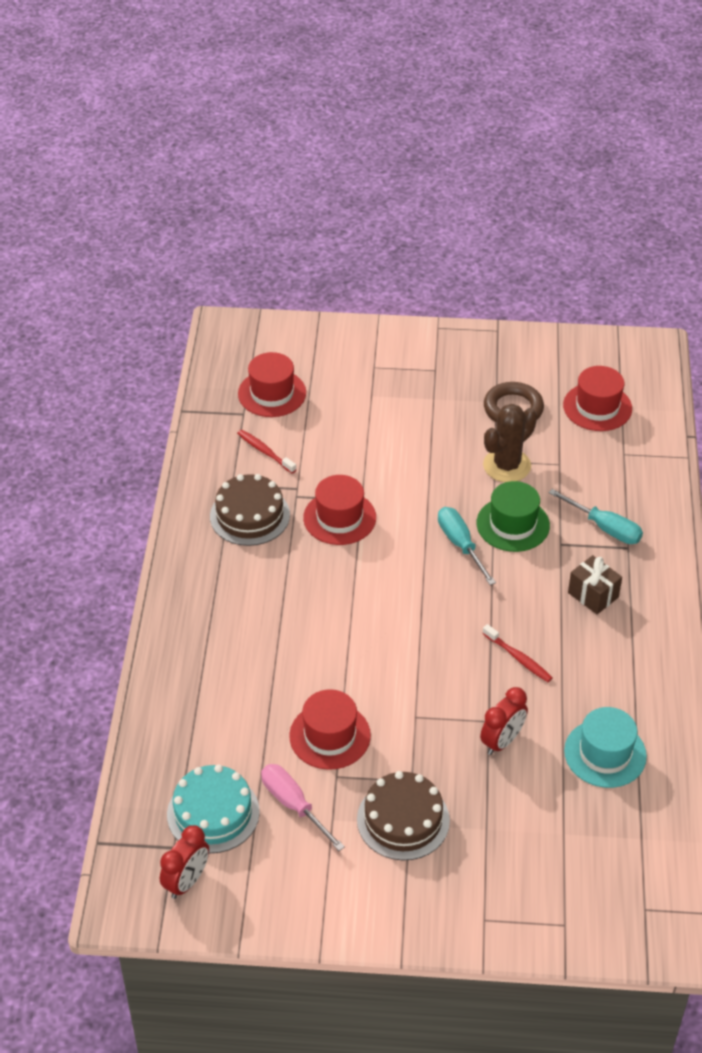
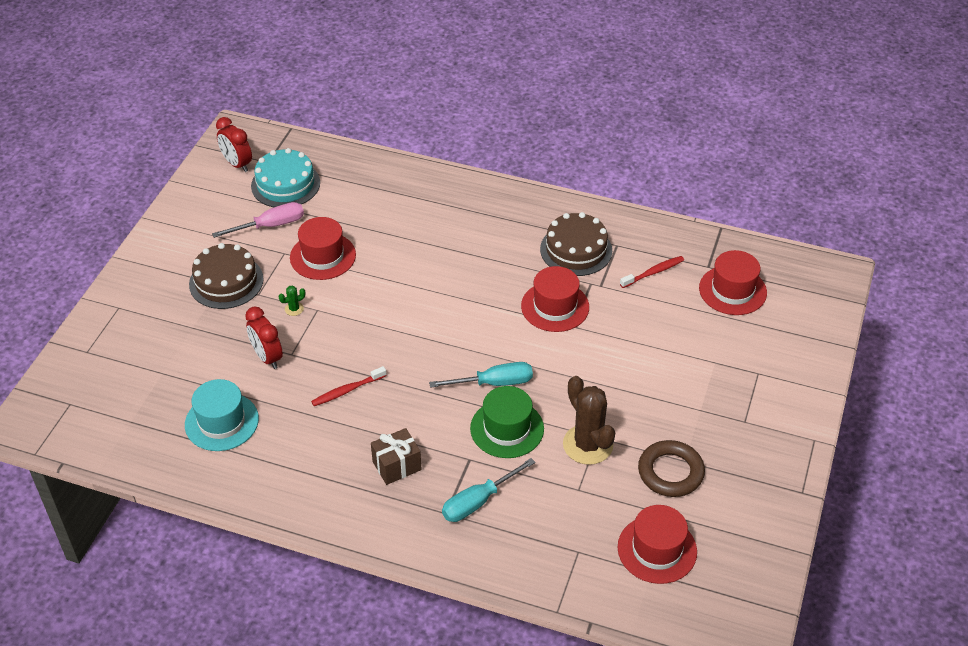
camera: 105 degrees right, 0 degrees up
(422, 738) = (294, 309): none -> green cactus

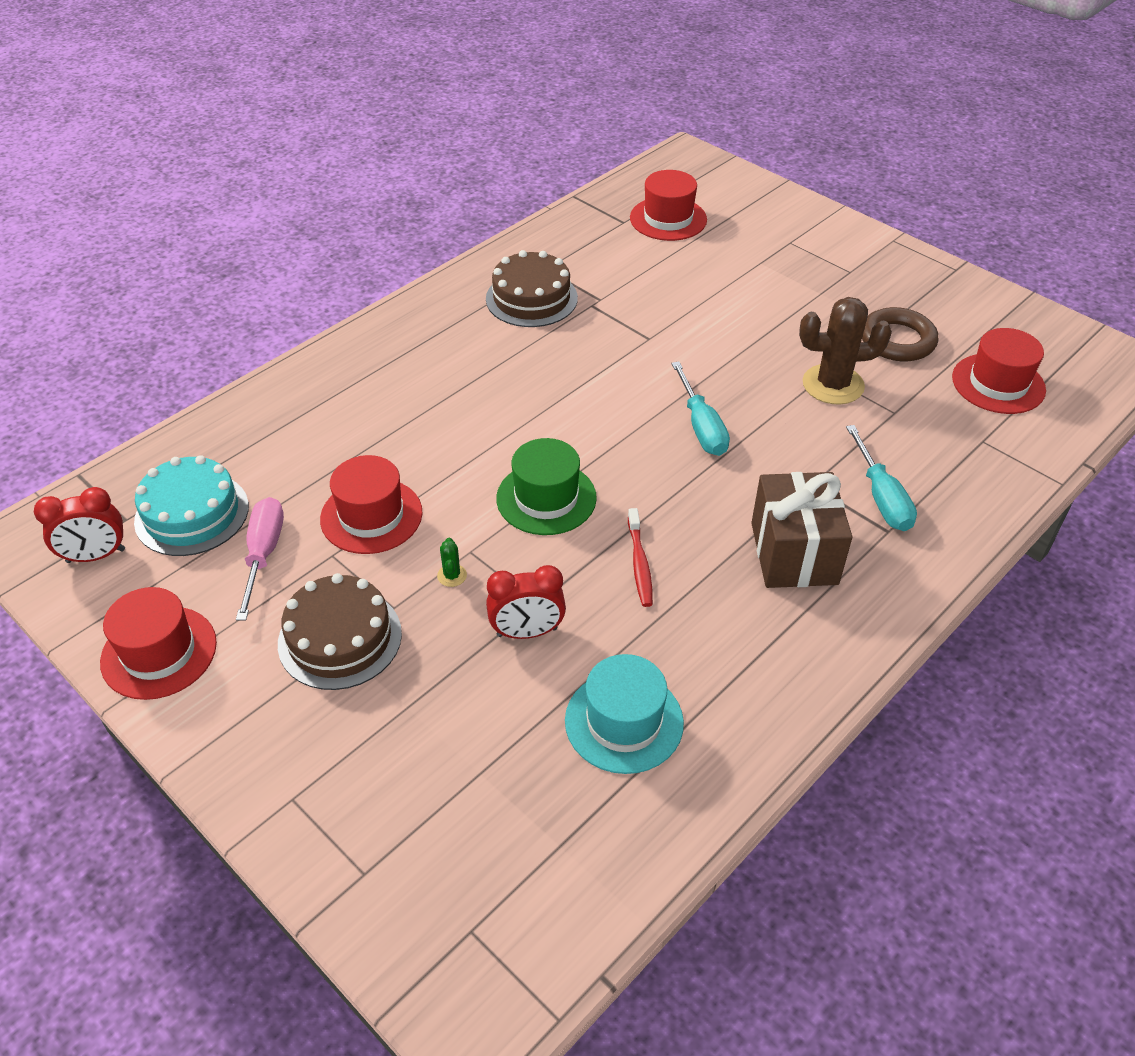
camera: 65 degrees left, 0 degrees up
(397, 466) = (794, 553): brown gift -> brown gift, size x1.60
(494, 383) = (701, 426): turquoise screwdriver -> turquoise screwdriver turned 150 degrees clockwise
(507, 428) = (779, 439): green hat -> green hat (546, 498)
(555, 306) = (610, 342): red hat -> red hat (159, 652)
(653, 272) = (606, 258): red toothbrush -> none

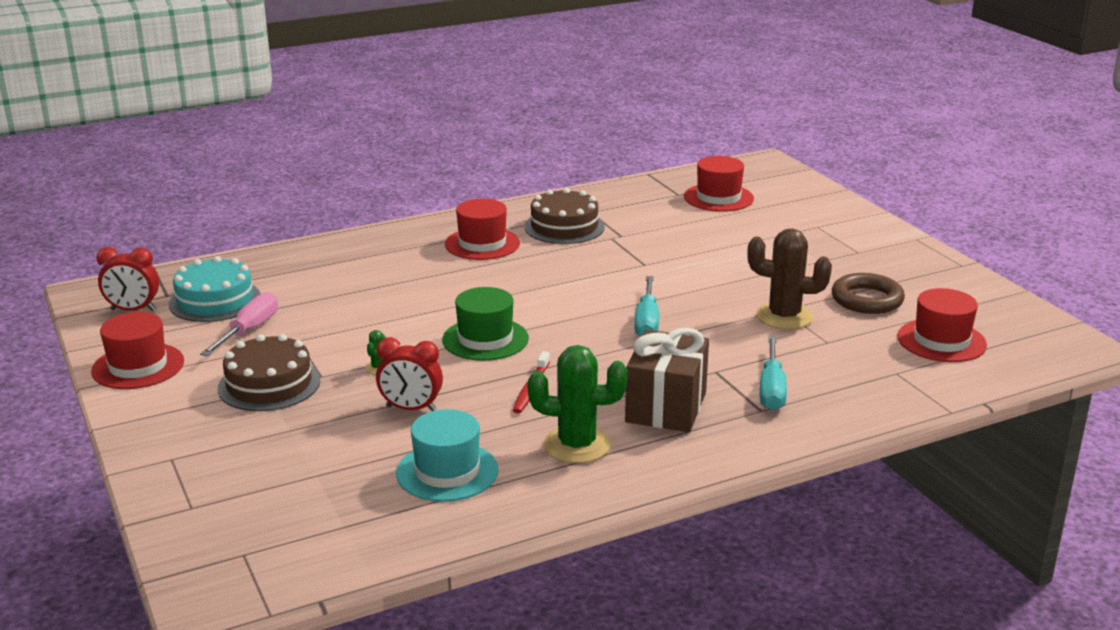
camera: 20 degrees right, 20 degrees down
(371, 516) = (343, 325): red hat -> red hat (482, 244)
(736, 638) = (577, 445): none -> green cactus

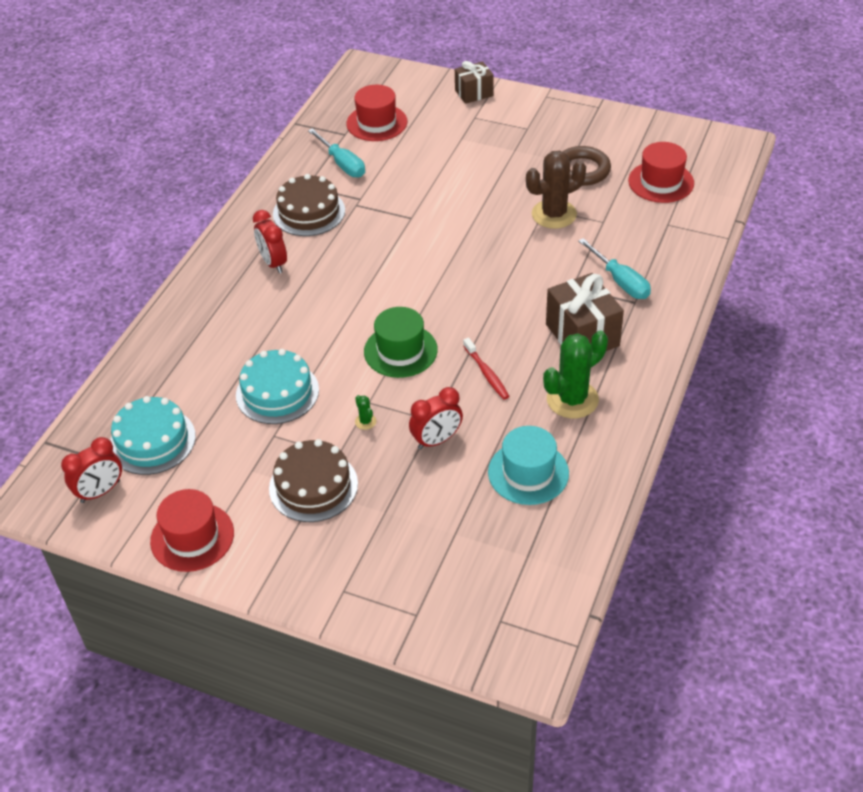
camera: 40 degrees left, 20 degrees up
(249, 330) = (224, 450): pink screwdriver -> none
(347, 317) = (277, 392): none -> turquoise cake
(482, 244) = (273, 263): red hat -> red clock
(647, 321) = (480, 270): turquoise screwdriver -> turquoise screwdriver (342, 164)
(844, 212) = (474, 93): none -> brown gift

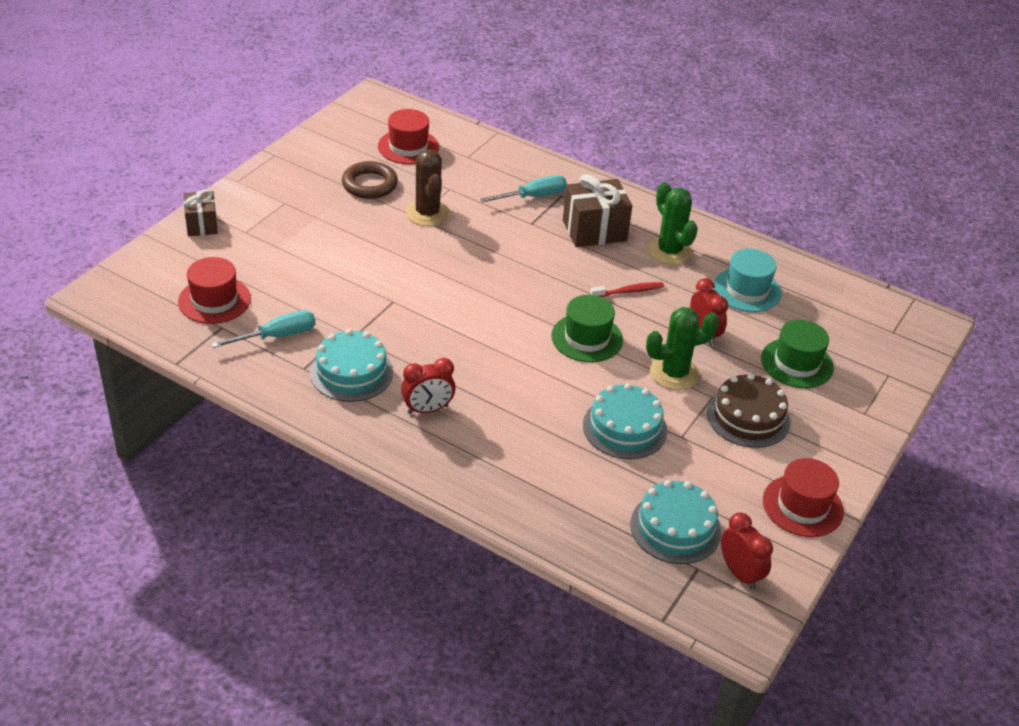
camera: 85 degrees left, 5 degrees down
(309, 212) = (351, 372): brown cake -> turquoise cake
(365, 421) = (674, 373): green cactus -> green cactus, size x2.43
(412, 524) = (797, 363): none -> green hat

